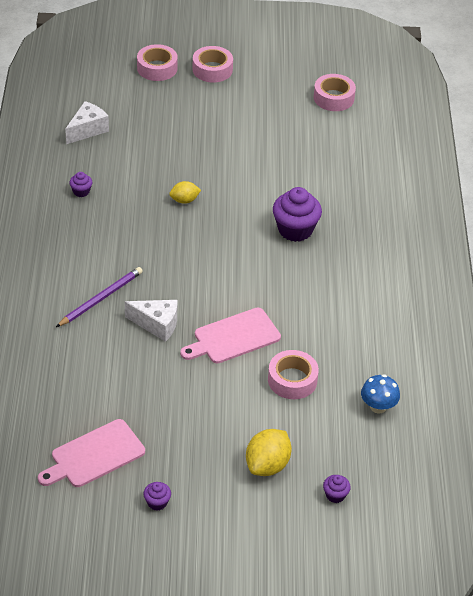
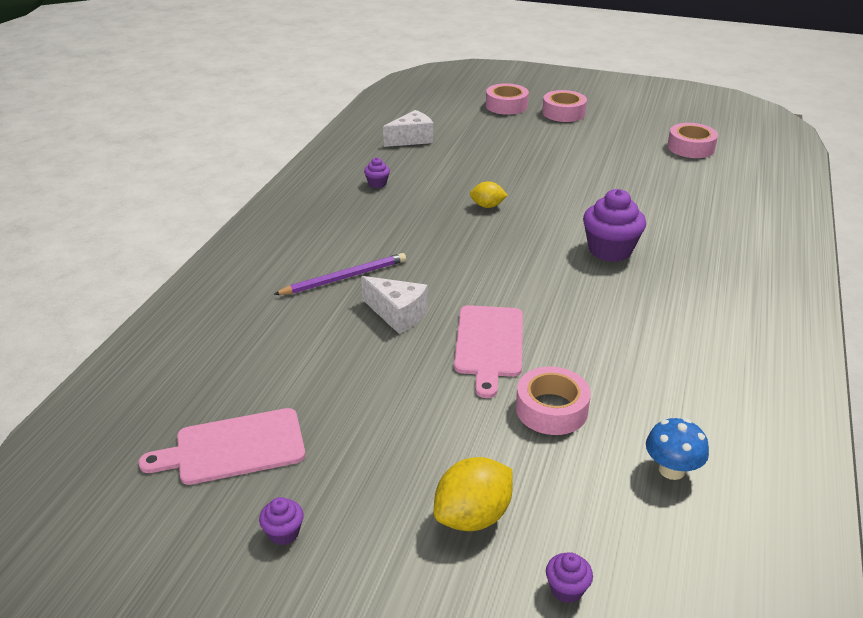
camera: 20 degrees right, 10 degrees down
(233, 337) = (489, 345): pink cutting board -> pink cutting board turned 75 degrees counterclockwise

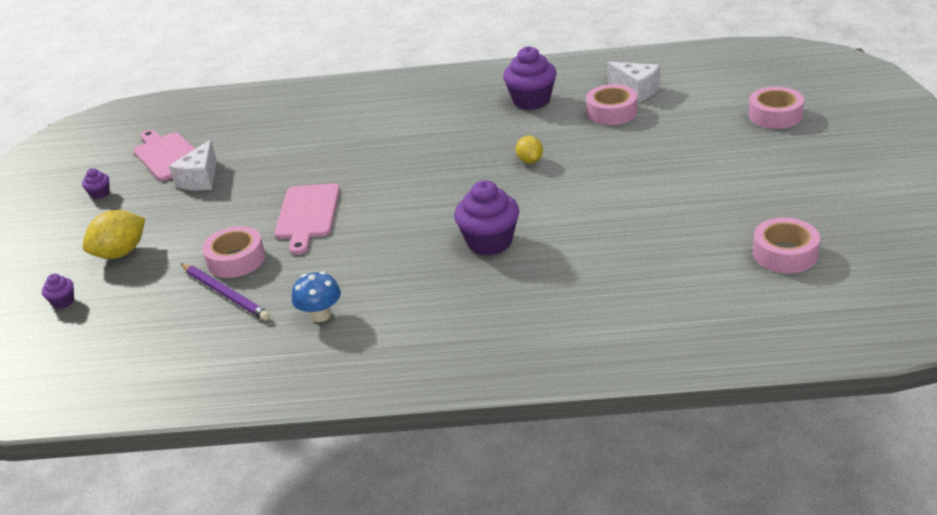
camera: 75 degrees right, 0 degrees up
(344, 277) = (370, 132): purple pencil -> purple pencil (225, 294)
(377, 183) = (531, 101): purple cupcake -> purple cupcake, size x2.10
(397, 314) = (331, 167): white cheese -> white cheese (200, 179)
(473, 516) = (121, 253): yellow lemon -> yellow lemon turned 75 degrees counterclockwise
(489, 345) = (307, 215): pink cutting board -> pink cutting board turned 75 degrees counterclockwise
(563, 113) = (795, 152): pink tape -> pink tape (611, 112)
(671, 470) = (180, 327): blue mushroom -> blue mushroom (320, 315)

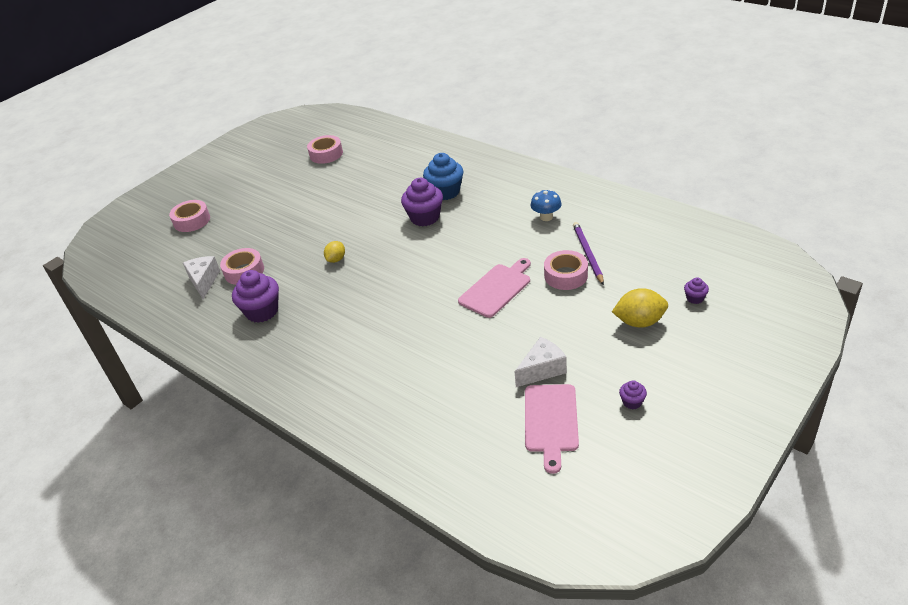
camera: 140 degrees left, 5 degrees up
(507, 284) = (445, 192): none -> blue cupcake

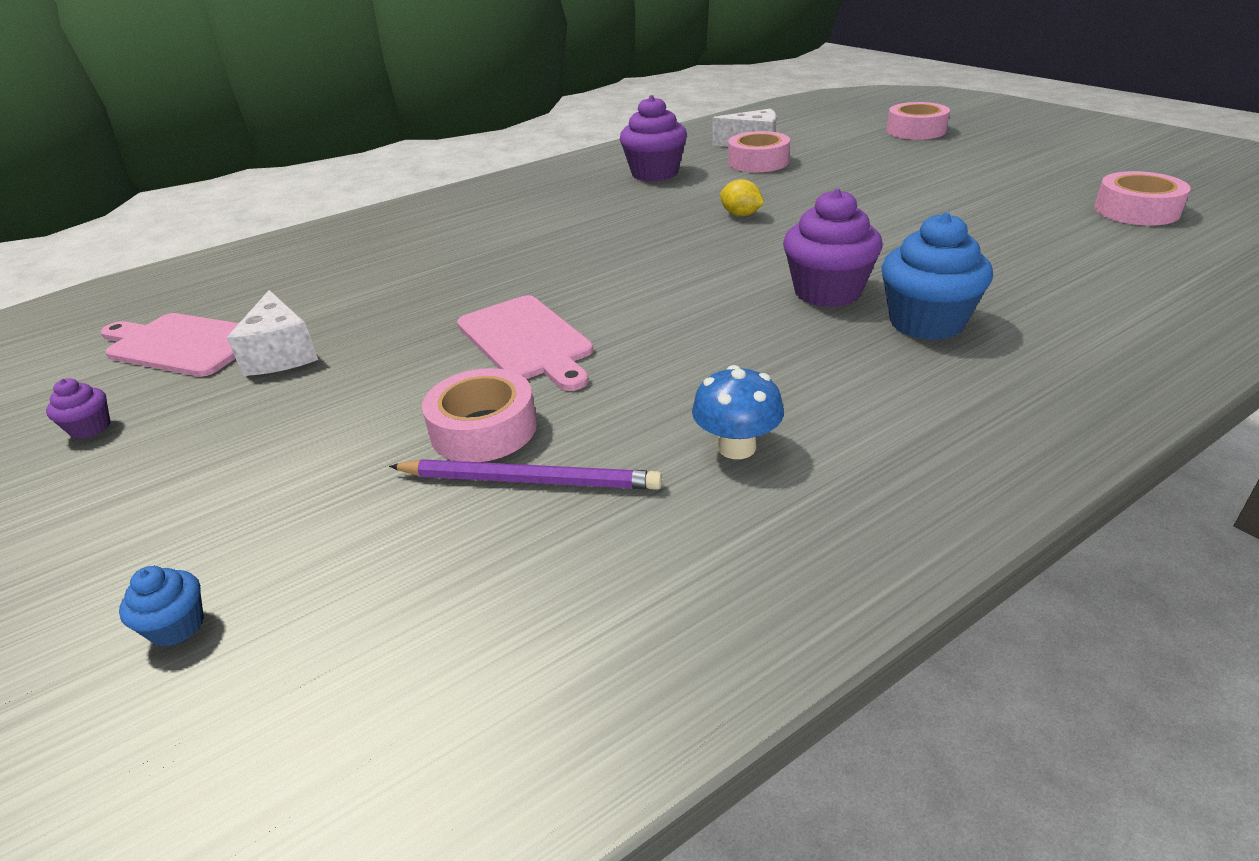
camera: 105 degrees right, 5 degrees down
(639, 322) = (233, 496): yellow lemon -> none
(695, 298) = (177, 626): purple cupcake -> blue cupcake

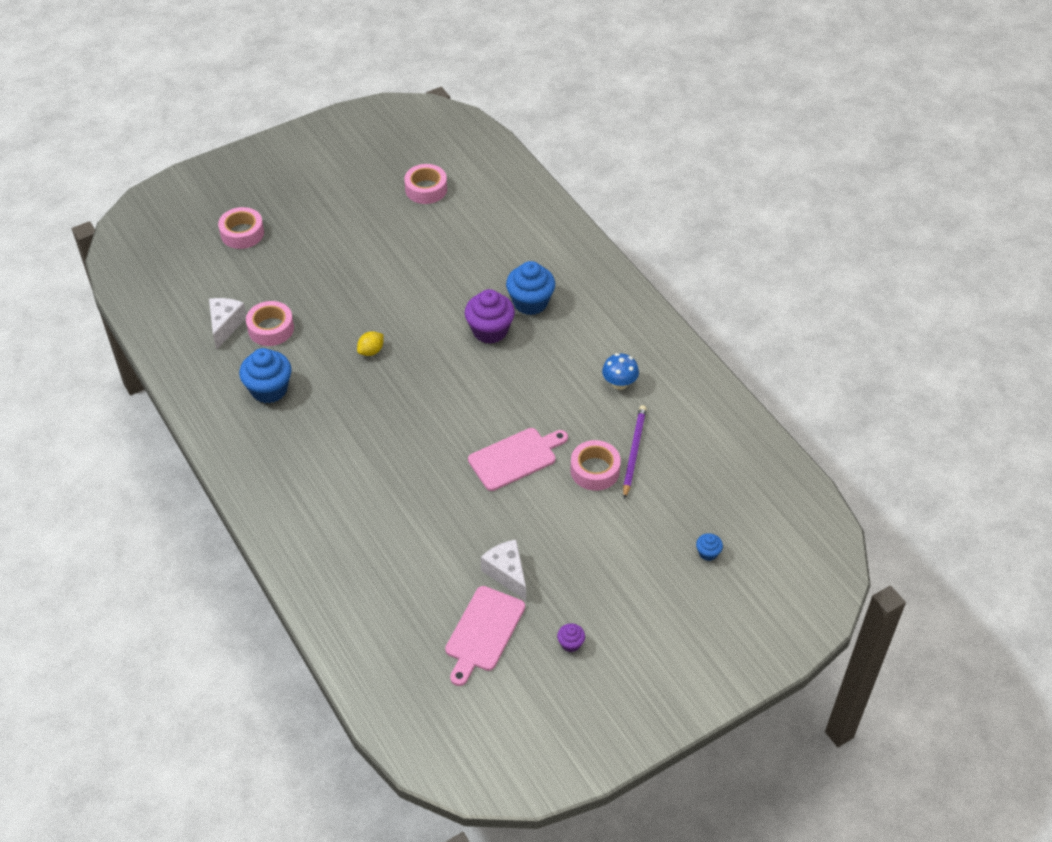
camera: 90 degrees left, 15 degrees up
(281, 354) = (507, 573): white cheese -> white cheese turned 105 degrees counterclockwise
(655, 173) = (269, 389): purple cupcake -> blue cupcake

